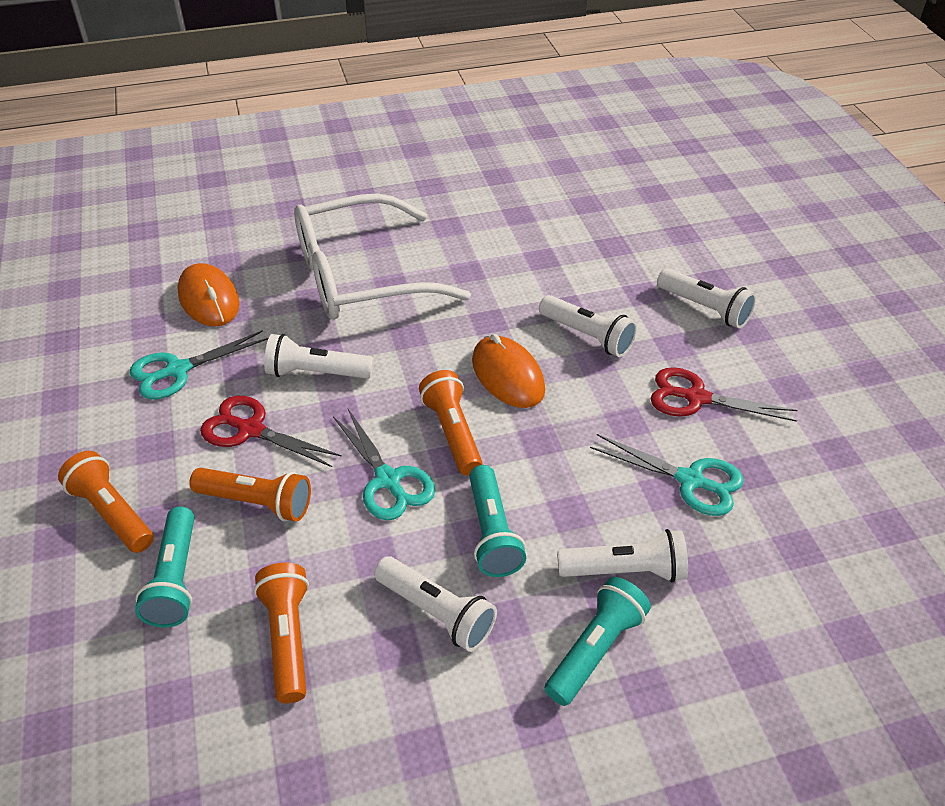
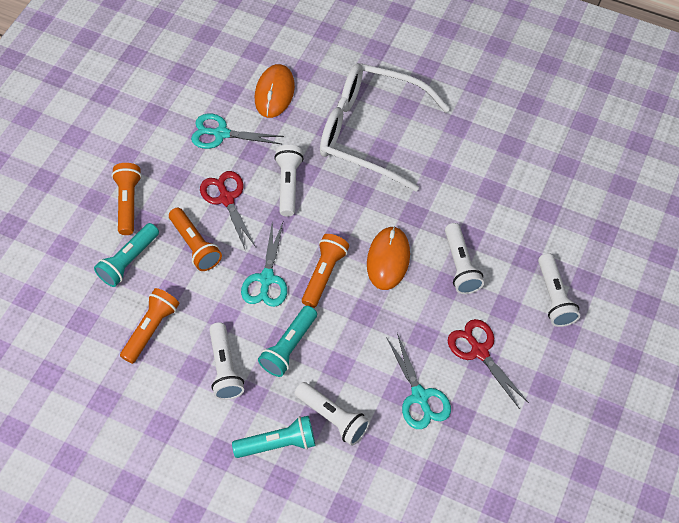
camera: 40 degrees right, 15 degrees up
(316, 373) = (288, 185): white flashlight -> white flashlight turned 45 degrees clockwise

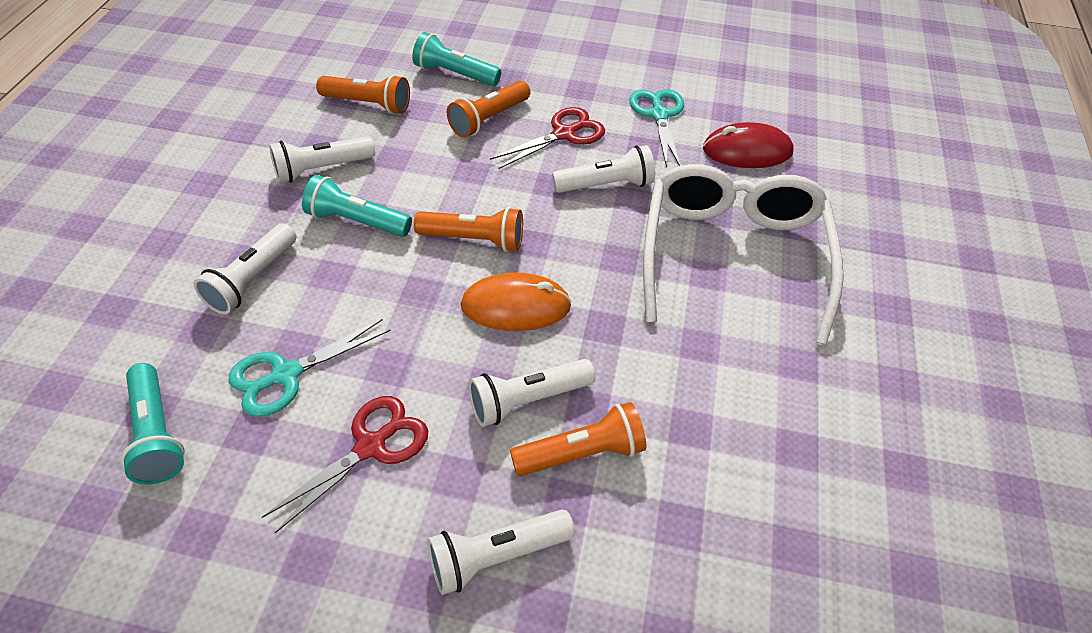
camera: 75 degrees right, 10 degrees down
(128, 203) = (531, 62): orange flashlight -> orange flashlight (581, 453)
(266, 279) = (455, 186): turquoise scissors -> none
(274, 93) = (747, 151): orange mouse -> red mouse
(278, 443) = (215, 231): turquoise flashlight -> turquoise flashlight (156, 434)

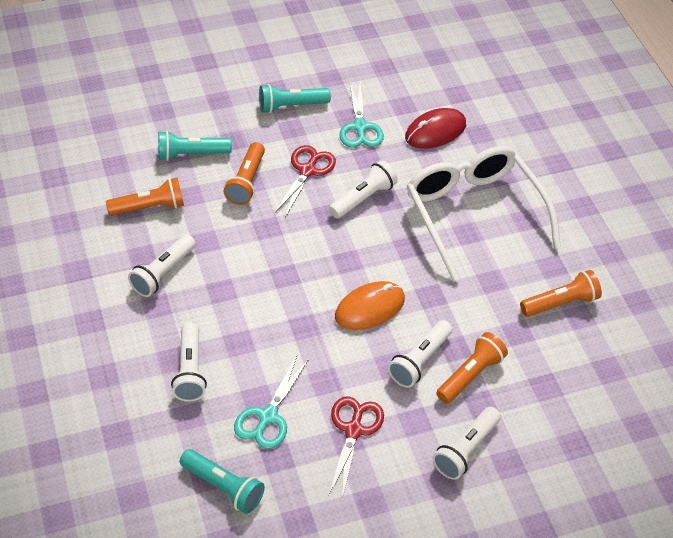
camera: 30 degrees left, 0 degrees up
(356, 221) = (222, 299): turquoise flashlight -> turquoise flashlight (291, 106)
(474, 240) = (309, 276): orange flashlight -> orange flashlight (560, 303)
(659, 115) = (360, 127): turquoise scissors -> turquoise scissors turned 150 degrees counterclockwise

